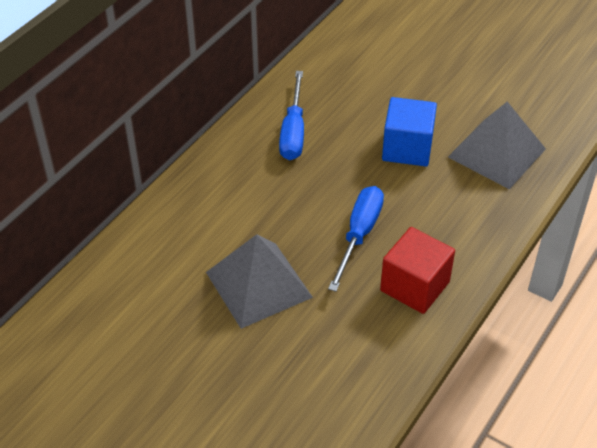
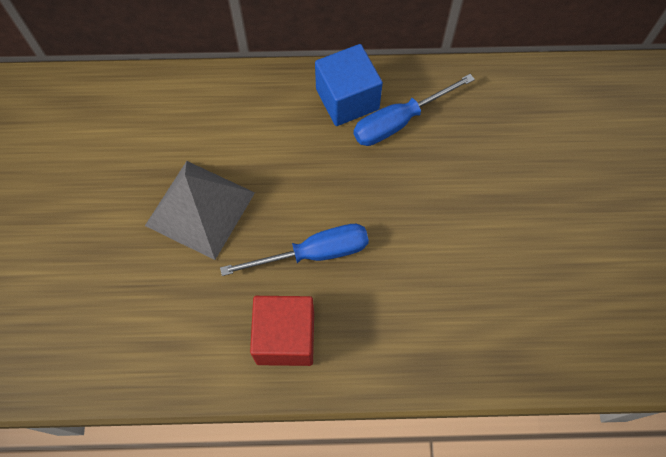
camera: 55 degrees right, 20 degrees up
(407, 148) = (456, 229): blue cube -> blue cube (347, 99)
(496, 153) = (517, 314): grey pyramid -> none

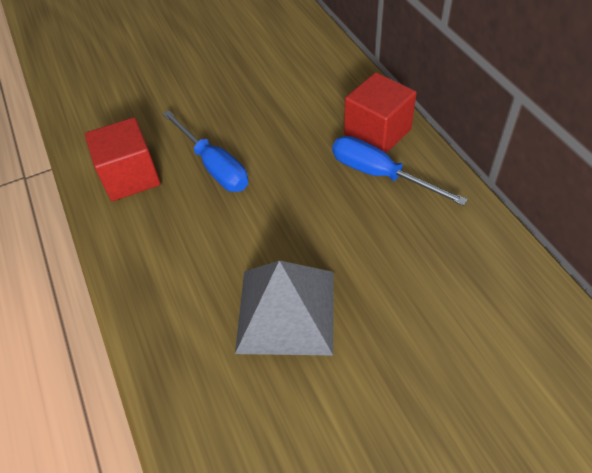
camera: 70 degrees right, 15 degrees down
(200, 208) = (220, 89): grey pyramid -> grey pyramid (286, 311)
(347, 99) = (377, 132): blue cube -> red cube

